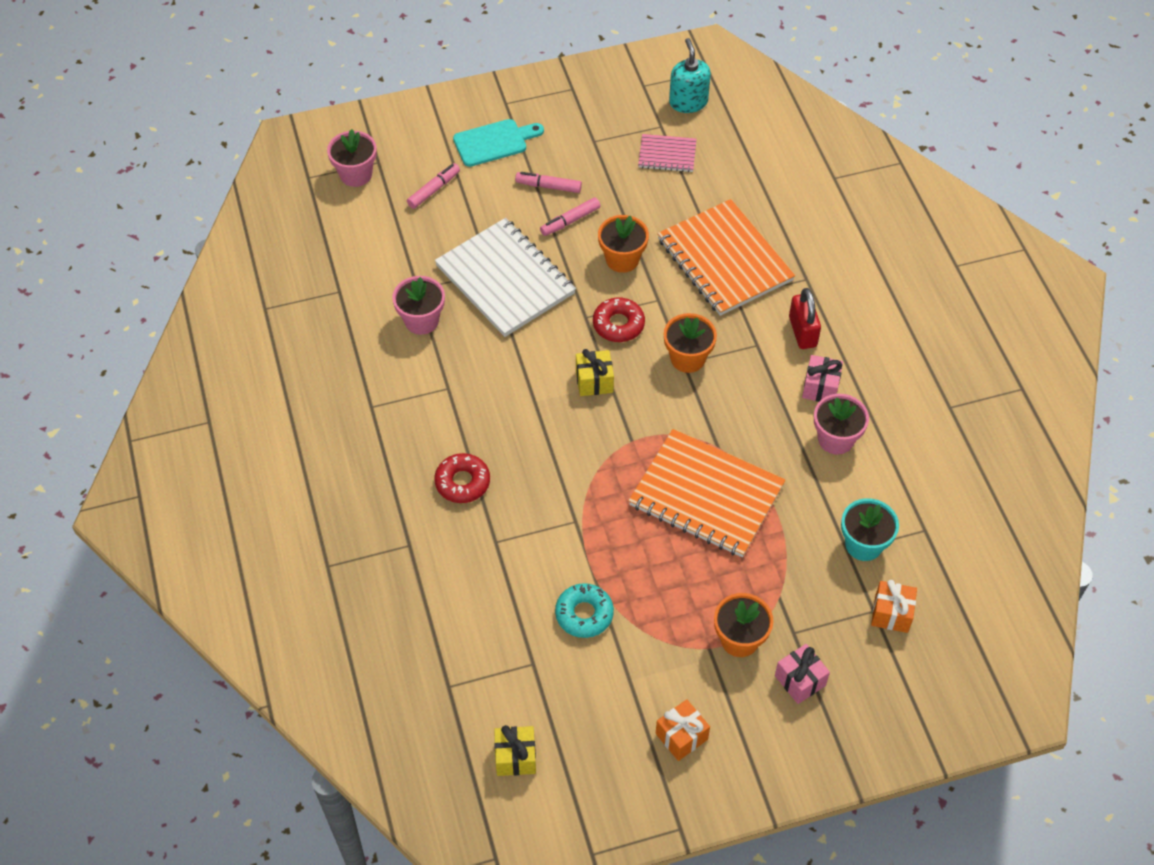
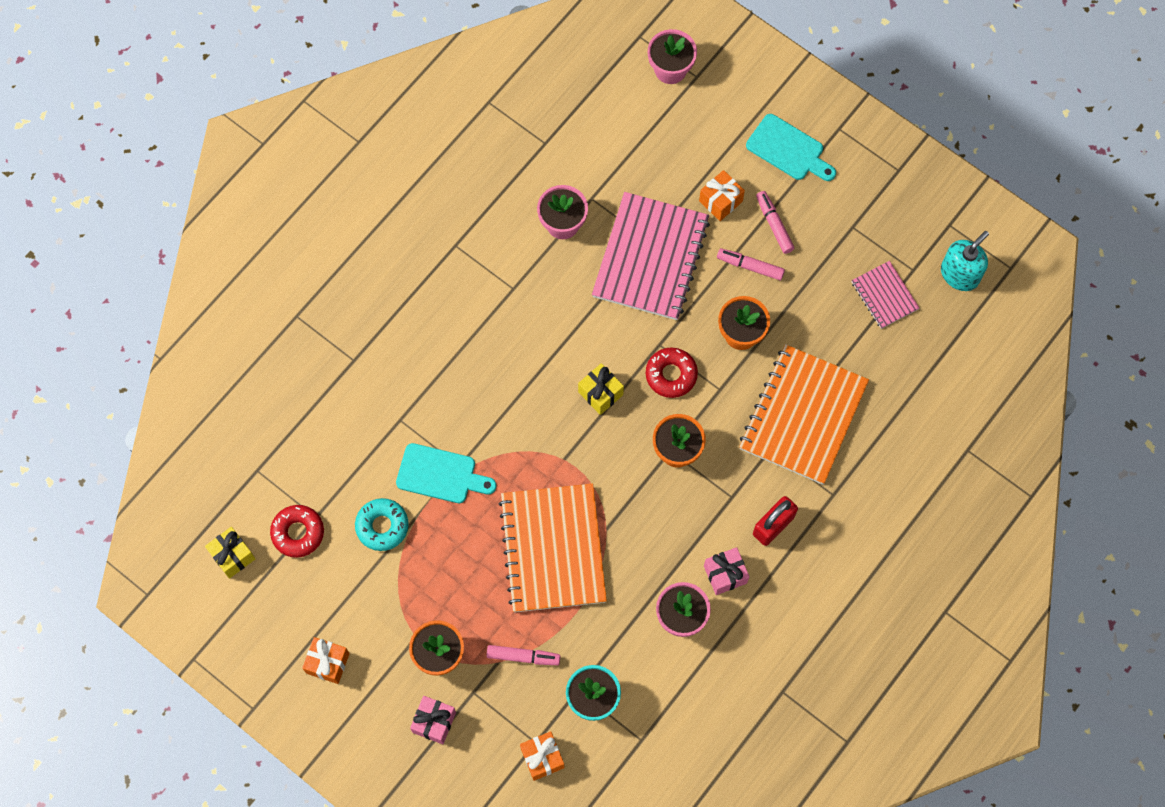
camera: 55 degrees right, 15 degrees up
(434, 190) = (701, 139): pink marker -> pink marker (523, 657)
(462, 482) = (435, 360): red donut -> red donut (298, 533)
(498, 207) = (720, 201): none -> orange gift
(505, 280) = (650, 258): white notebook -> pink notebook
(572, 540) = (441, 474): none -> turquoise cutting board

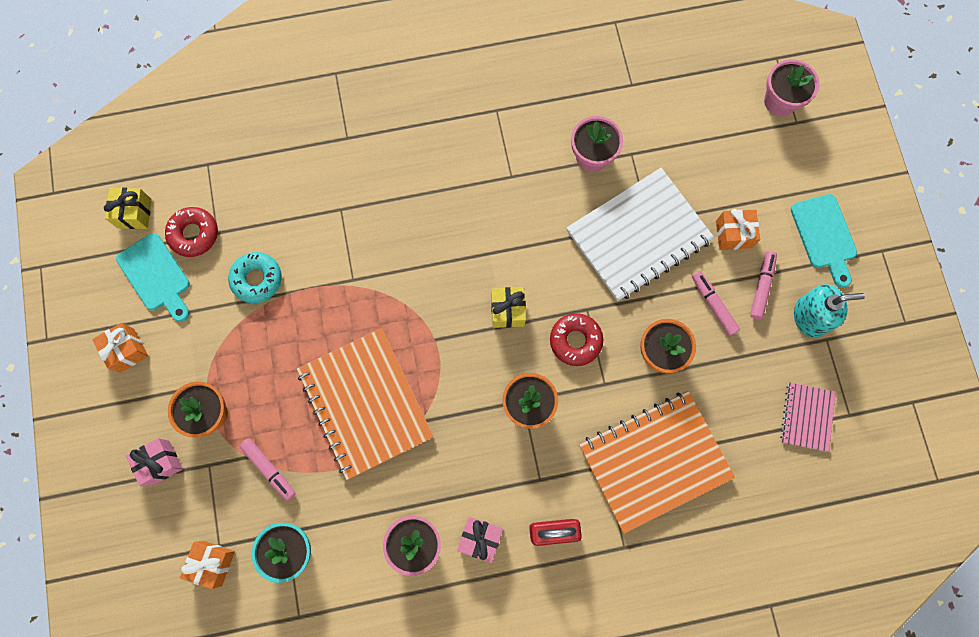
camera: 40 degrees right, 5 degrees up
(441, 474) = (333, 275): turquoise cutting board -> turquoise cutting board (156, 276)
(553, 549) = (365, 403): orange notebook -> orange notebook turned 60 degrees counterclockwise
(650, 258) = (638, 235): pink notebook -> white notebook
(960, 274) = (887, 450): turquoise soap dispenser -> turquoise soap dispenser (810, 317)

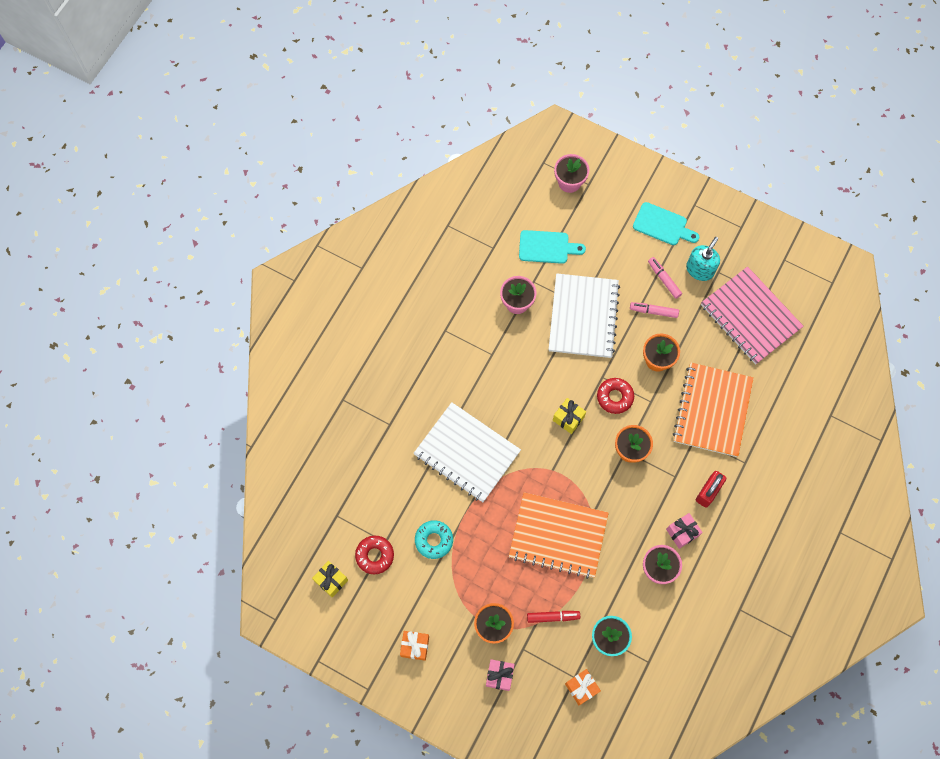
camera: 50 degrees left, 5 degrees down
(156, 276) = (382, 596): turquoise cutting board -> turquoise cutting board (547, 247)
(269, 469) = (553, 617): pink marker -> red marker
(380, 237) = (467, 453): none -> white notebook
(733, 234) = (623, 269): orange gift -> none
(807, 417) = (750, 316): pink notebook -> pink notebook, size x2.01

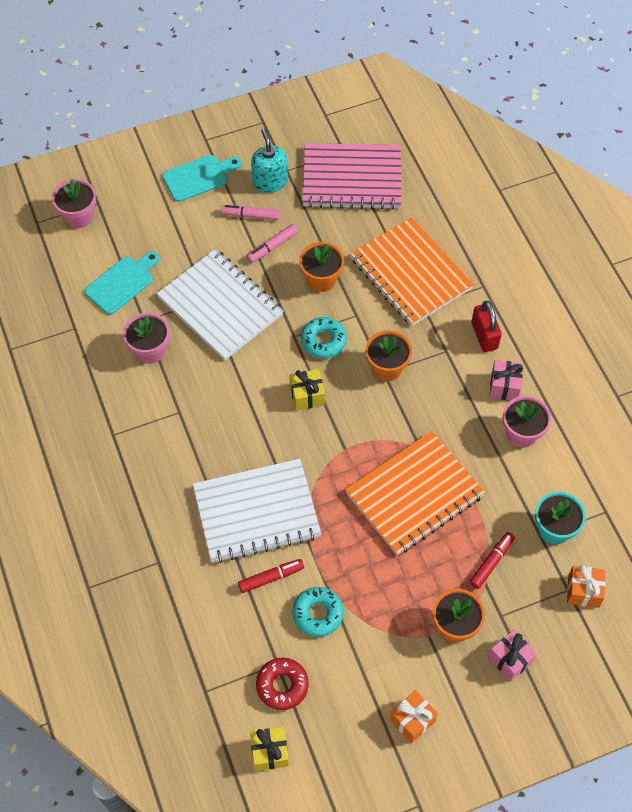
camera: 50 degrees left, 10 degrees down
(433, 495) = (271, 578): none -> red marker
(615, 397) = (323, 341): red donut -> turquoise donut

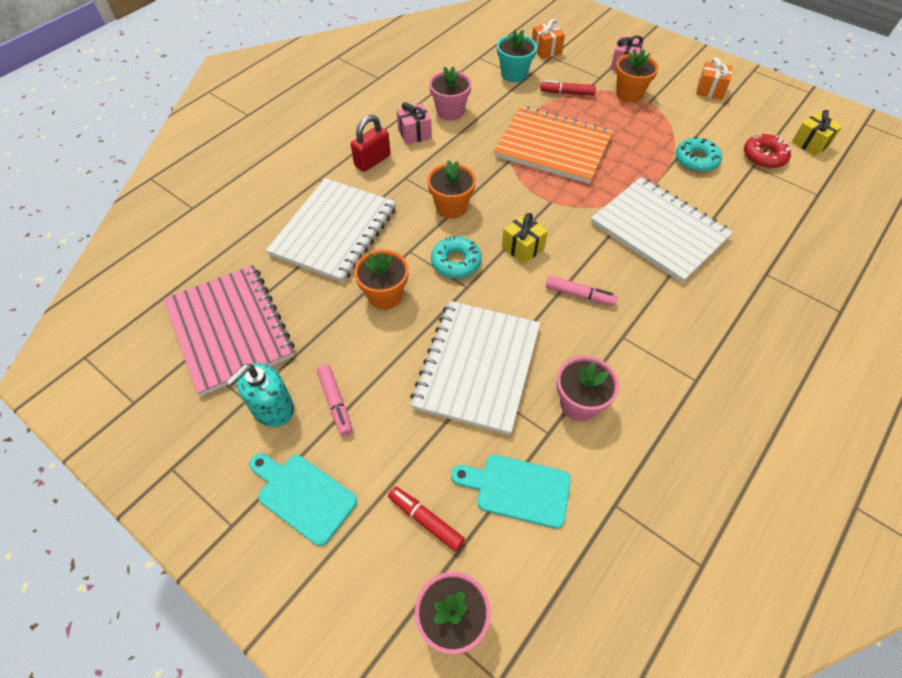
camera: 120 degrees left, 5 degrees down
(271, 578) = (699, 197): red marker -> red marker (425, 520)
(272, 247) = (368, 358): pink marker -> pink marker (579, 295)
(411, 273) = (334, 231): orange notebook -> white notebook

